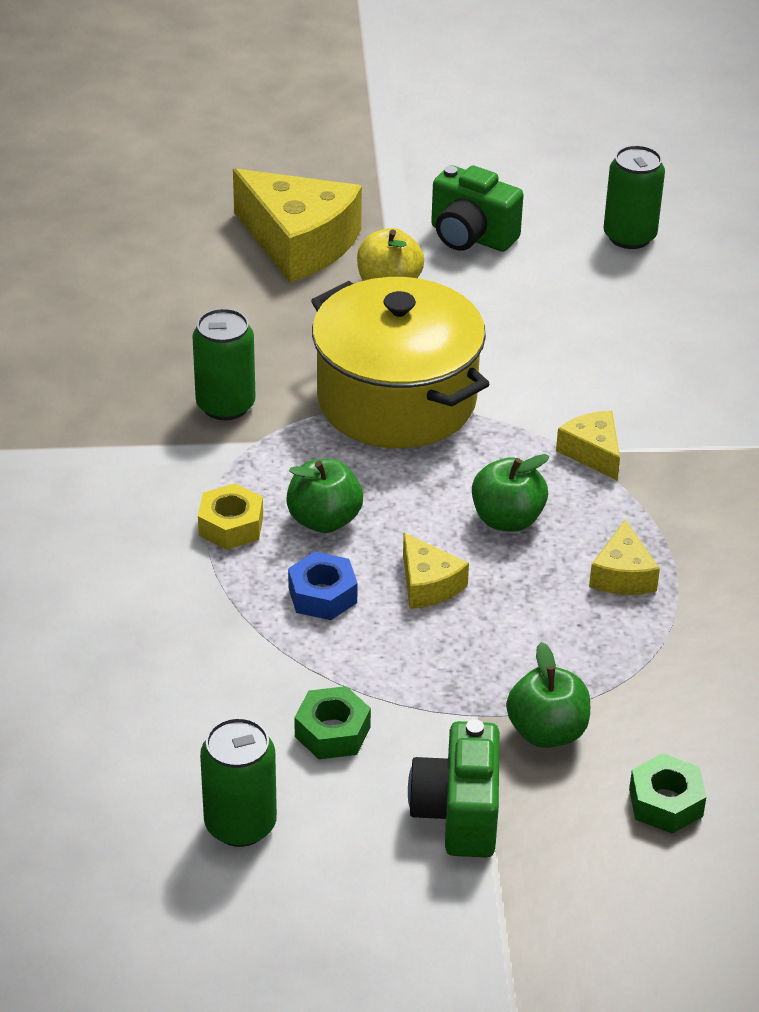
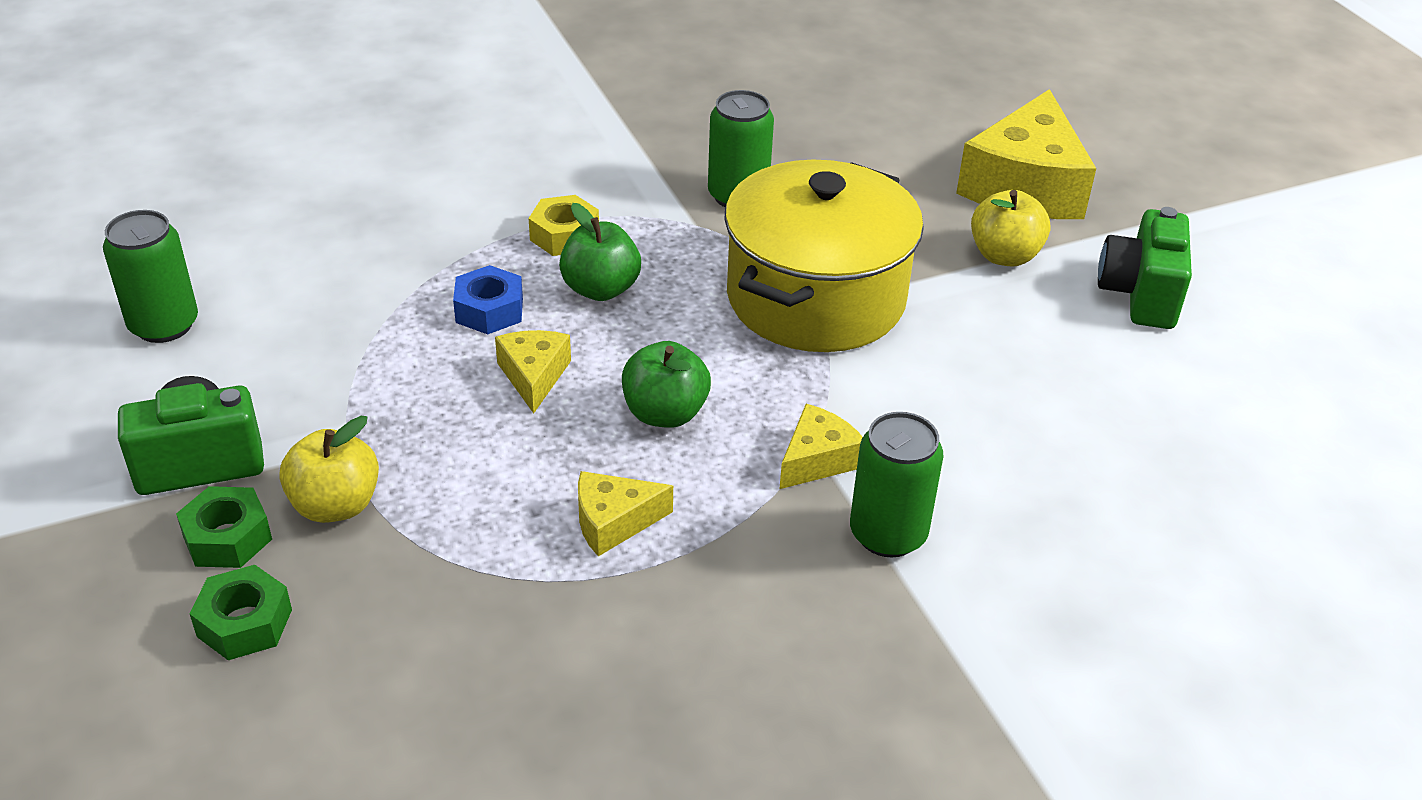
camera: 70 degrees right, 0 degrees up
(332, 732) = (297, 355): green nut -> green nut (227, 538)
(428, 585) = (534, 376): yellow cheese -> yellow cheese turned 135 degrees clockwise
(547, 732) = (335, 505): green apple -> yellow apple
(629, 236) = (1258, 420): green can -> green can (888, 534)

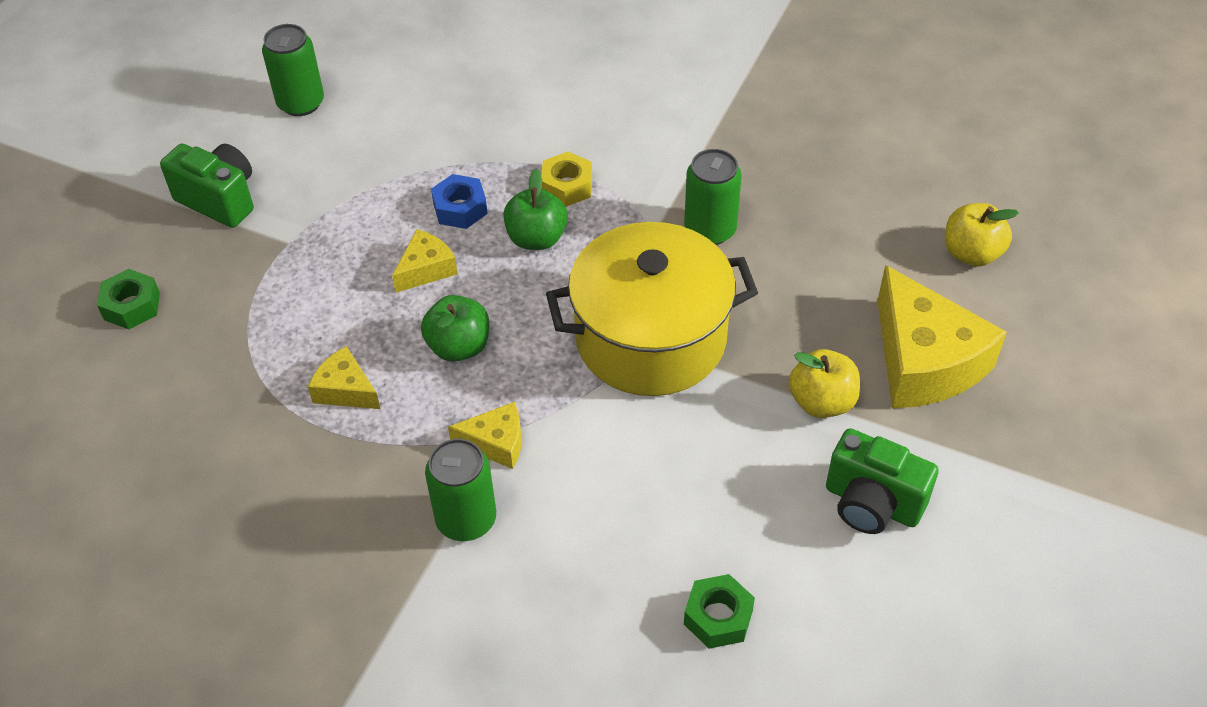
camera: 50 degrees right, 10 degrees up
(227, 538) = (179, 253): green nut -> green nut (718, 617)
(335, 505) = (242, 273): yellow apple -> yellow apple (971, 253)
(1025, 186) = (924, 361): yellow cheese -> yellow cheese turned 90 degrees counterclockwise
(1140, 295) = (872, 503): green camera -> green camera turned 120 degrees counterclockwise

